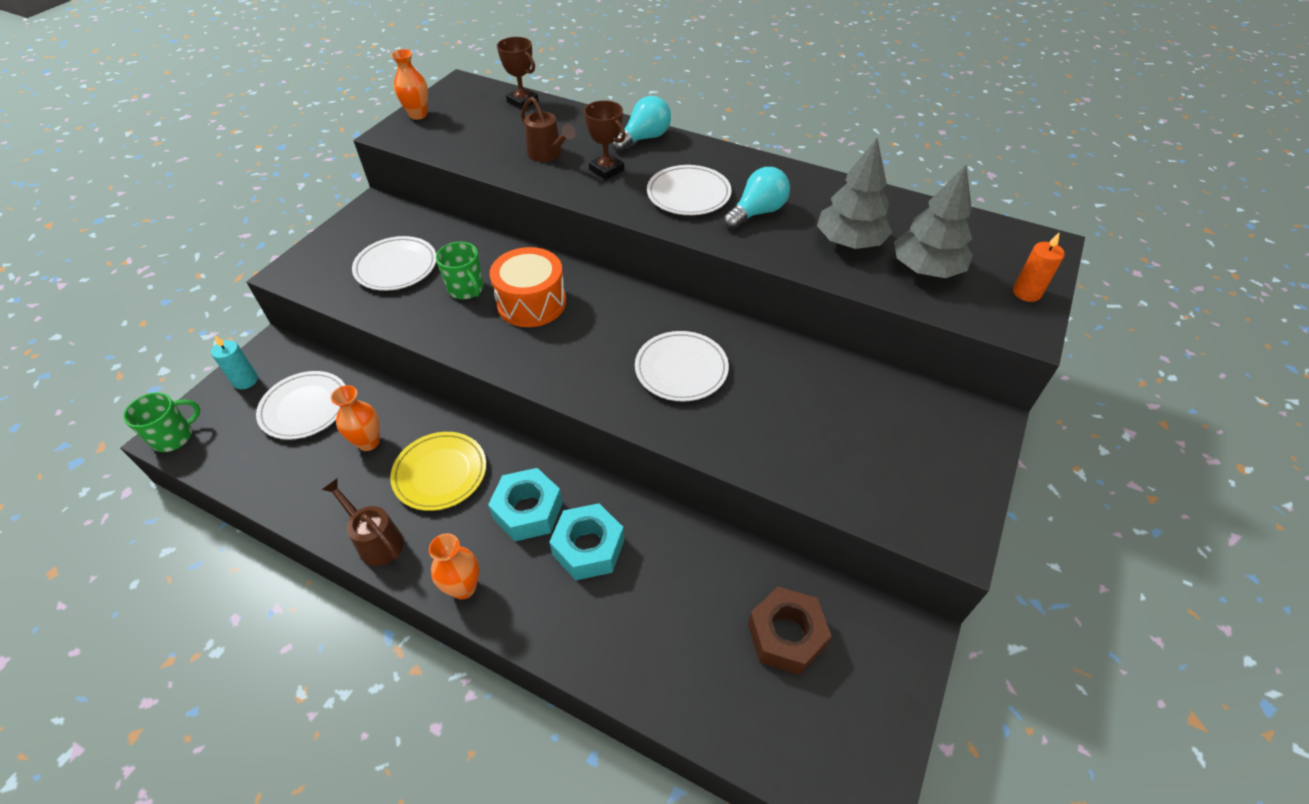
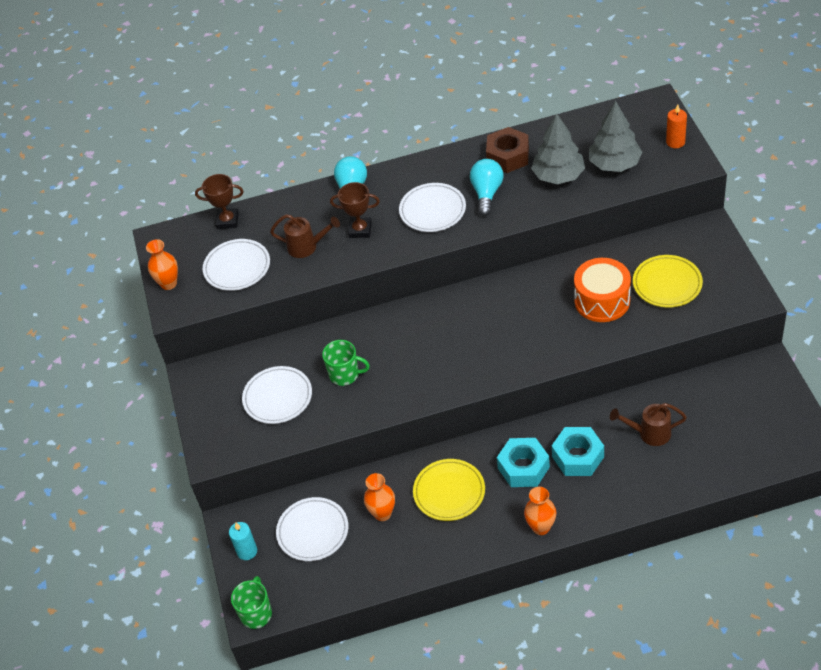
camera: 35 degrees left, 0 degrees up
(376, 541) = (464, 550): brown watering can -> brown watering can (649, 433)
(531, 303) = (397, 351): orange drum -> orange drum (602, 300)
(681, 369) = (533, 320): white plate -> white plate (237, 267)
(786, 636) = (715, 413): brown nut -> brown nut (508, 156)
(866, 441) = (667, 284): none -> yellow plate

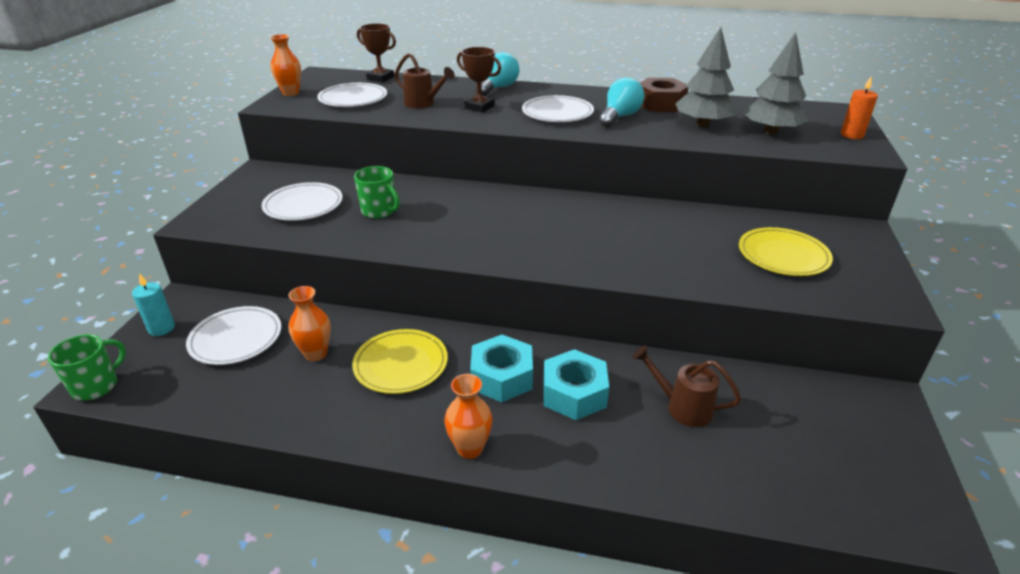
camera: 20 degrees right, 15 degrees down
(602, 300) = (693, 244): orange drum -> none

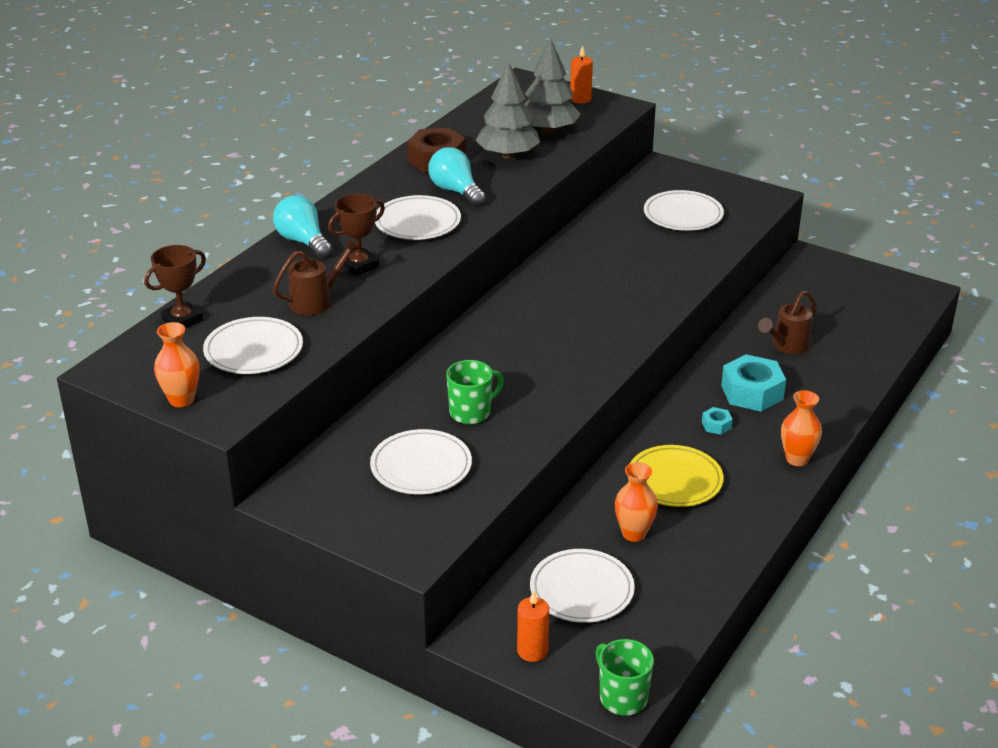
camera: 70 degrees left, 0 degrees up
(161, 328) = (532, 651): turquoise candle -> orange candle
(501, 377) = (716, 425): turquoise nut -> turquoise nut, size x0.47
(783, 256) = (683, 215): yellow plate -> white plate

